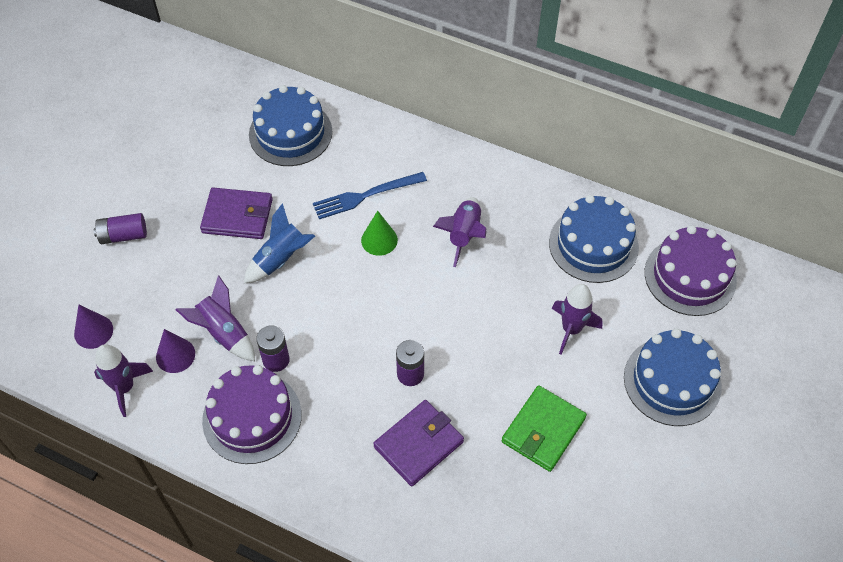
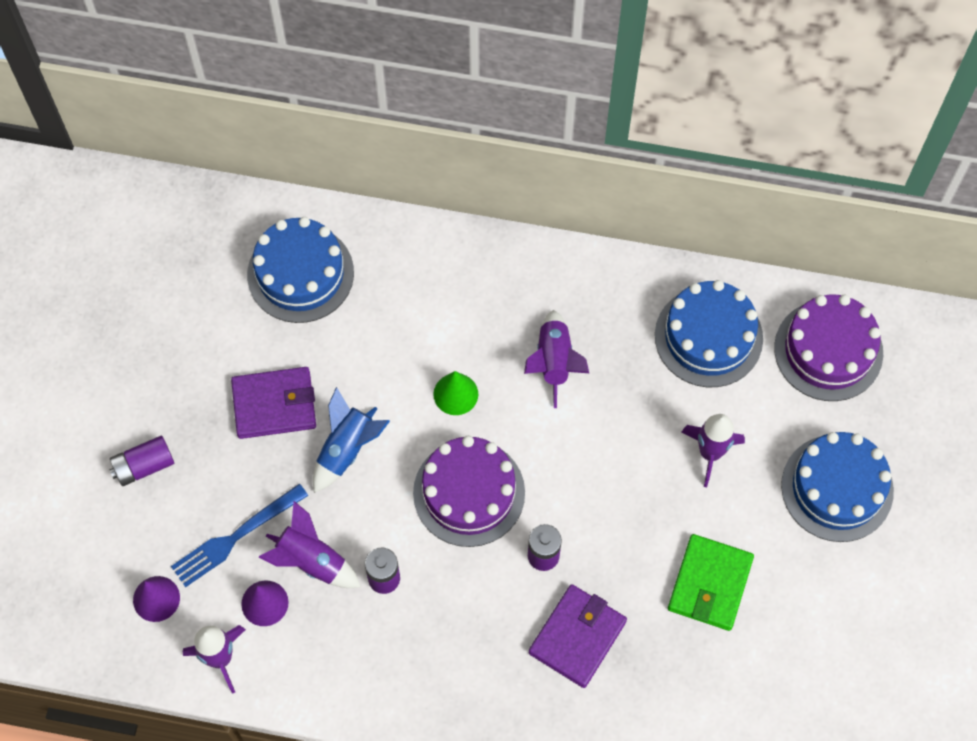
camera: 15 degrees left, 10 degrees up
(252, 417) = (380, 655): purple cake -> purple cake (469, 492)
(365, 196) = (421, 338): blue fork -> blue fork (235, 537)

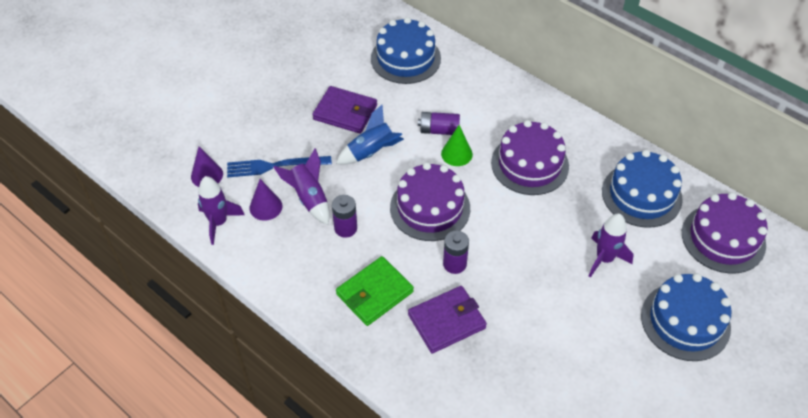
camera: 30 degrees right, 15 degrees down
(144, 466) = (251, 109): purple battery -> purple battery (439, 130)
(554, 362) = (529, 164): purple rocket -> purple cake
(710, 584) = (558, 335): green wallet -> green wallet (374, 293)

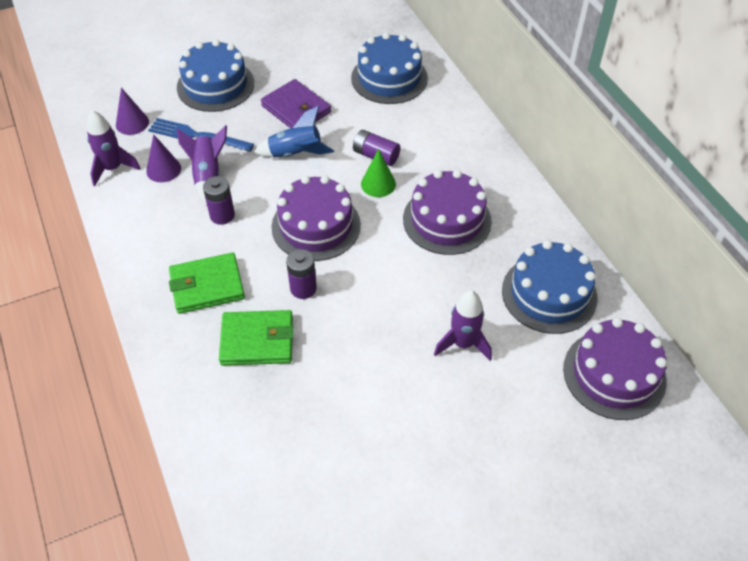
camera: 25 degrees right, 0 degrees up
(446, 321) = (257, 340): purple wallet -> green wallet
(685, 321) = (510, 444): blue cake -> blue cake (215, 85)

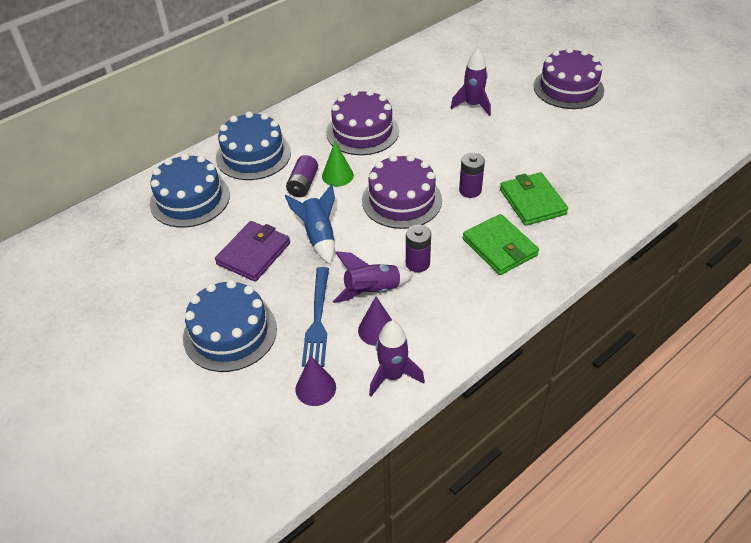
camera: 105 degrees left, 5 degrees down
(549, 294) = (410, 77): blue cake -> blue cake (253, 155)
(614, 374) = (459, 47): purple cake -> purple cake (568, 88)

